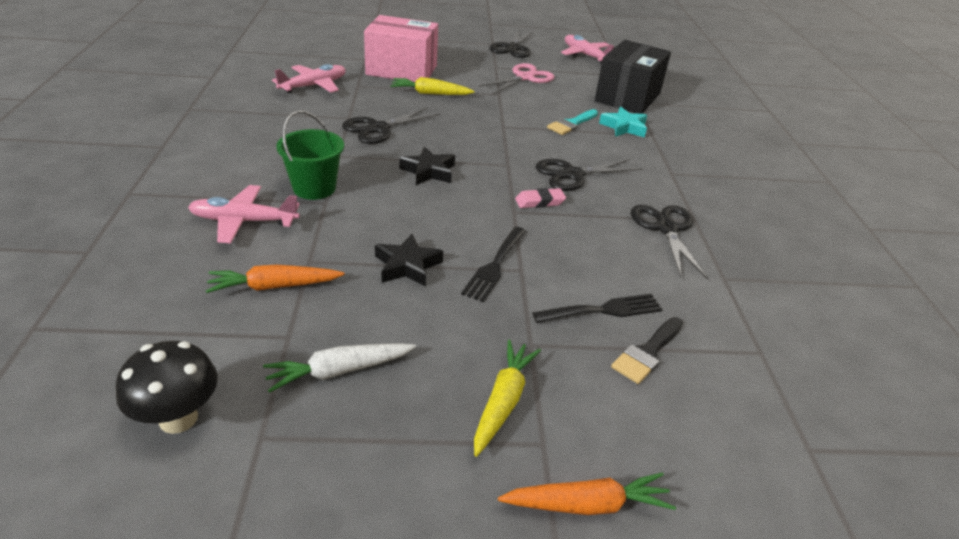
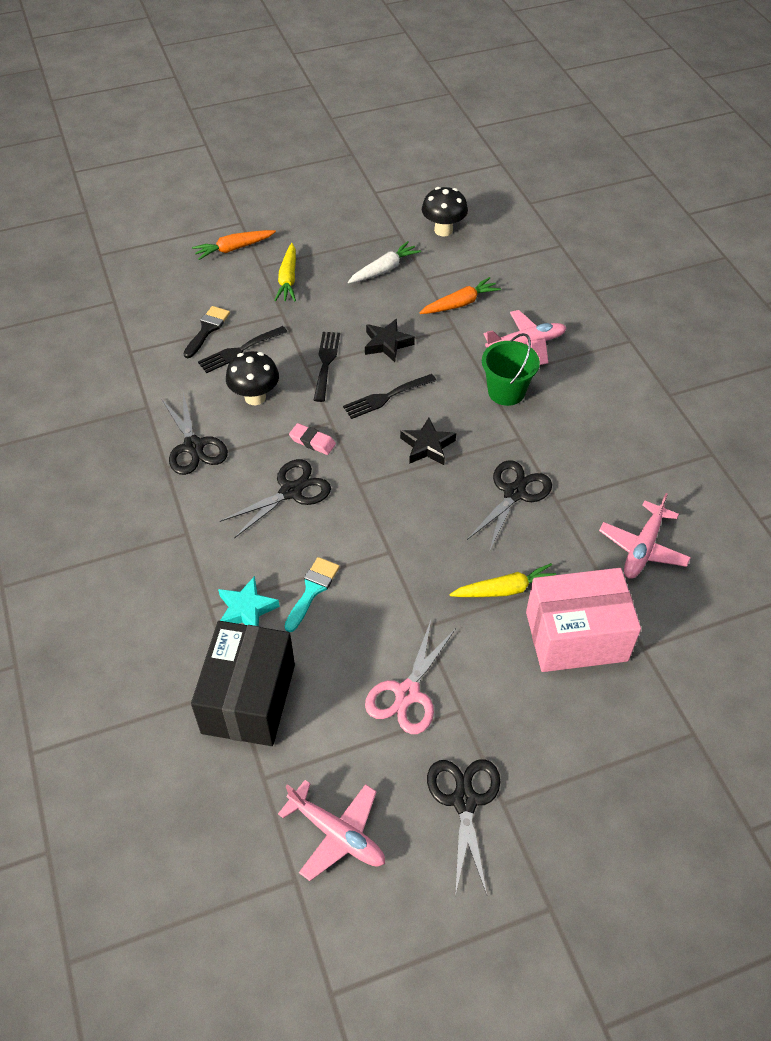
camera: 165 degrees right, 15 degrees up
(444, 216) = (386, 397): none -> black fork
(539, 202) = (312, 441): pink eraser -> pink eraser turned 60 degrees clockwise
(592, 254) = (255, 397): none -> black mushroom

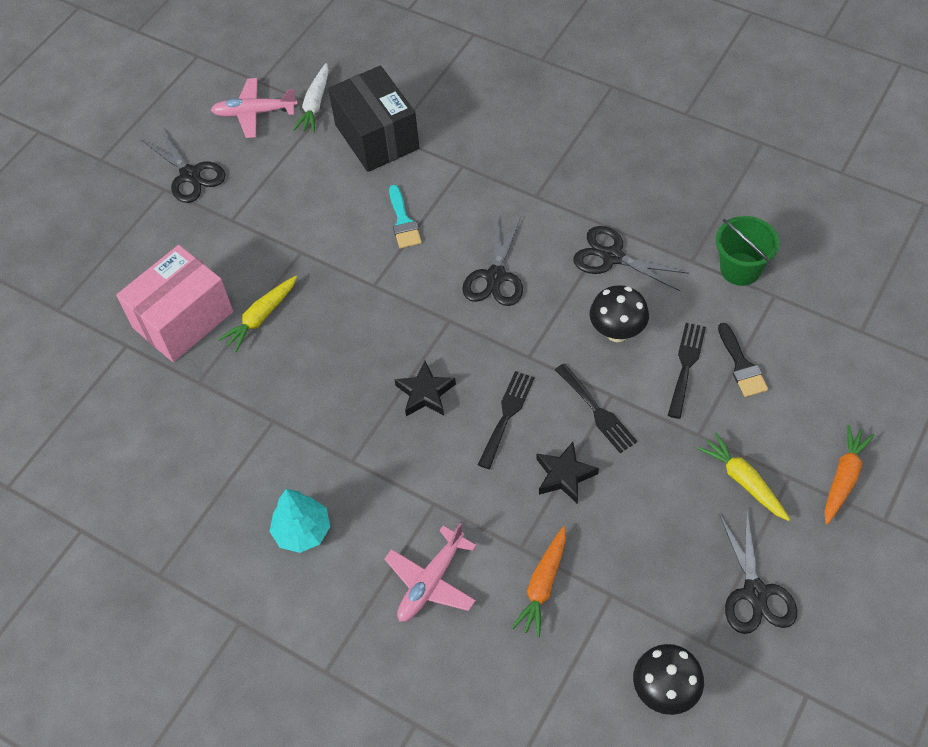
camera: 145 degrees right, 5 degrees up
(246, 610) = (435, 180): turquoise star -> none
(312, 441) = (524, 328): pink eraser -> none
(384, 269) = (666, 572): white carrot -> white carrot (315, 105)
(407, 694) = (275, 205): pink scissors -> none
(506, 392) = (403, 504): green bucket -> green bucket (740, 269)
(514, 493) = (315, 402): black scissors -> black scissors (755, 593)
(589, 418) = (302, 531): none -> turquoise tree
(643, 548) = (172, 427): pink plane -> none

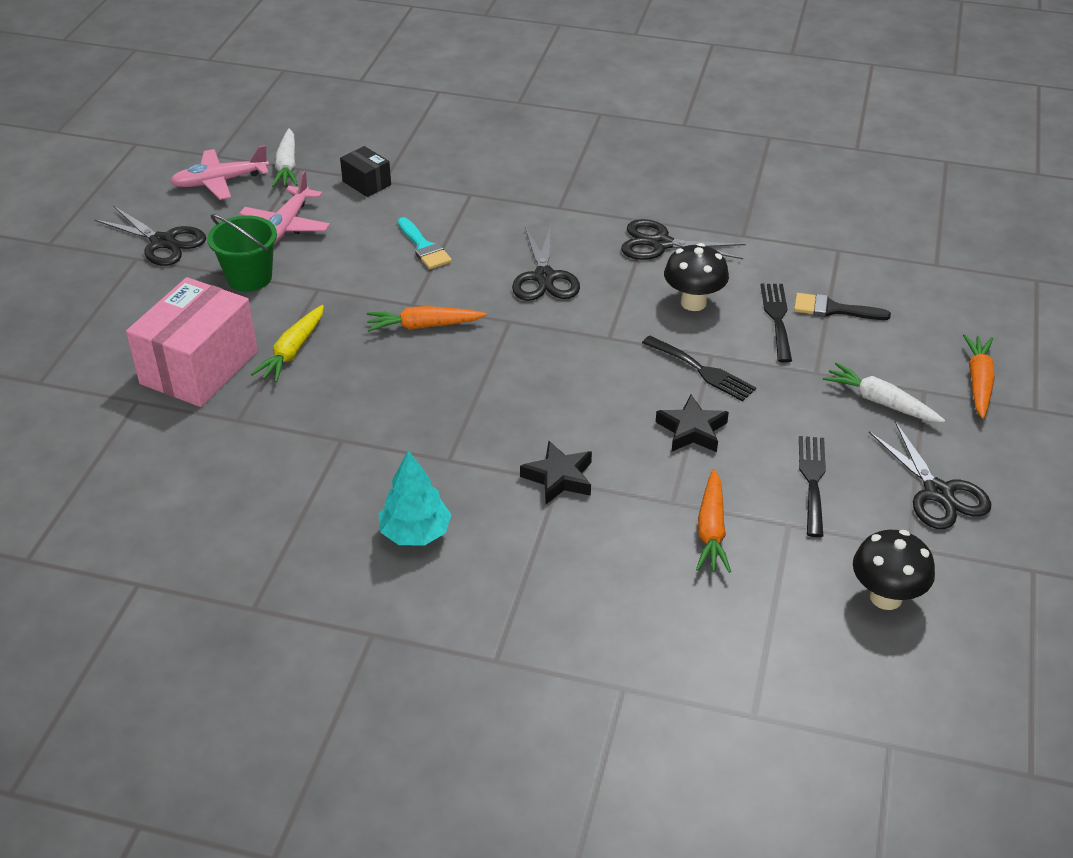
camera: 20 degrees left, 15 degrees down
(375, 311) = (423, 326): none -> orange carrot
(377, 137) = (367, 183): black box -> black box, size x0.48
(425, 393) = (508, 386): black star -> black star (559, 478)
(431, 582) = (585, 551): pink plane -> pink plane (286, 226)
(507, 415) = (606, 390): black fork -> black fork (812, 480)
(740, 269) = (795, 234): green bucket -> green bucket (249, 277)
(741, 365) = (833, 309): black brush -> black brush turned 135 degrees clockwise
(743, 481) = (880, 402): yellow carrot -> white carrot

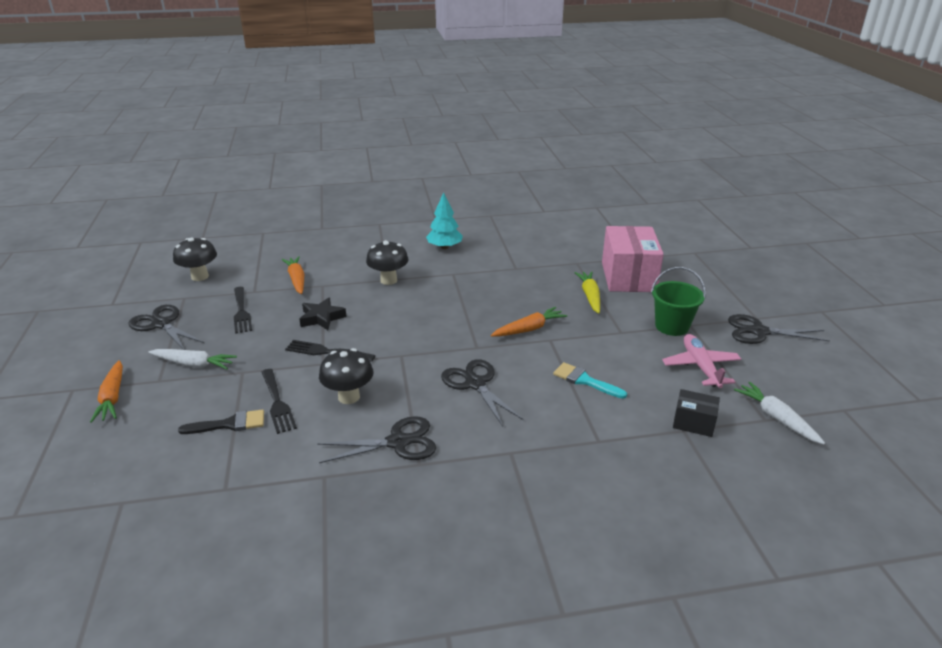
camera: 155 degrees right, 10 degrees down
(220, 181) = (801, 387): pink plane -> none
(559, 478) = (388, 280): black star -> black mushroom

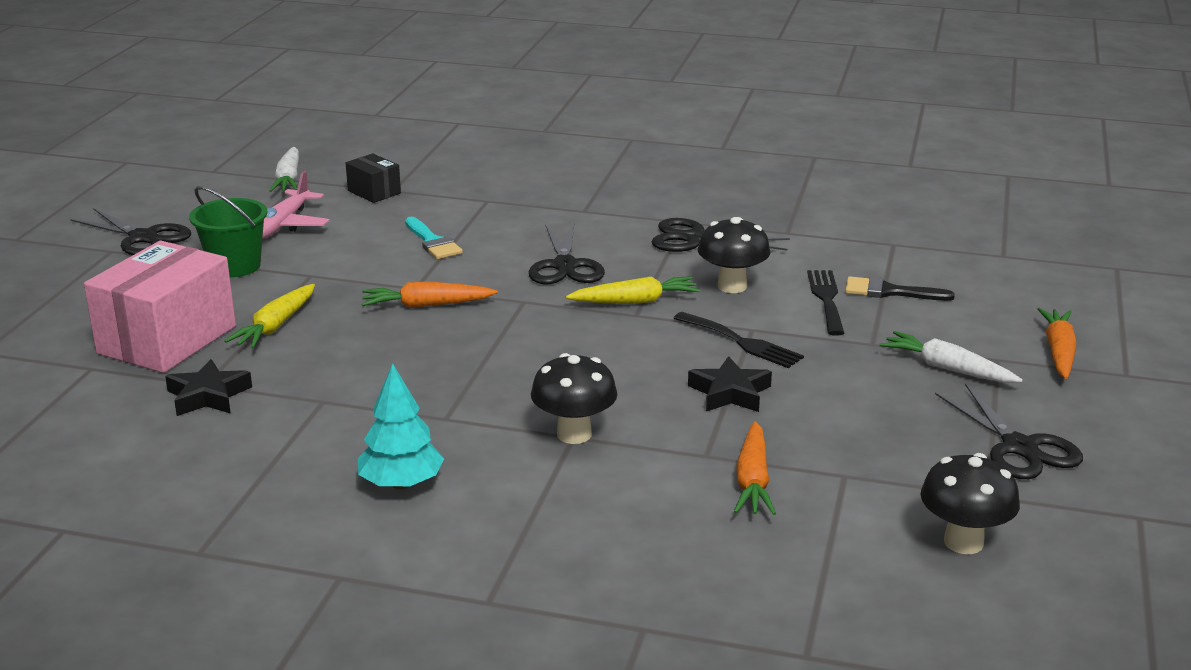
camera: 155 degrees left, 5 degrees down
(241, 312) = (871, 436): black fork -> none
(407, 365) = (635, 301): none -> yellow carrot
(567, 259) = (208, 396): none -> black star

